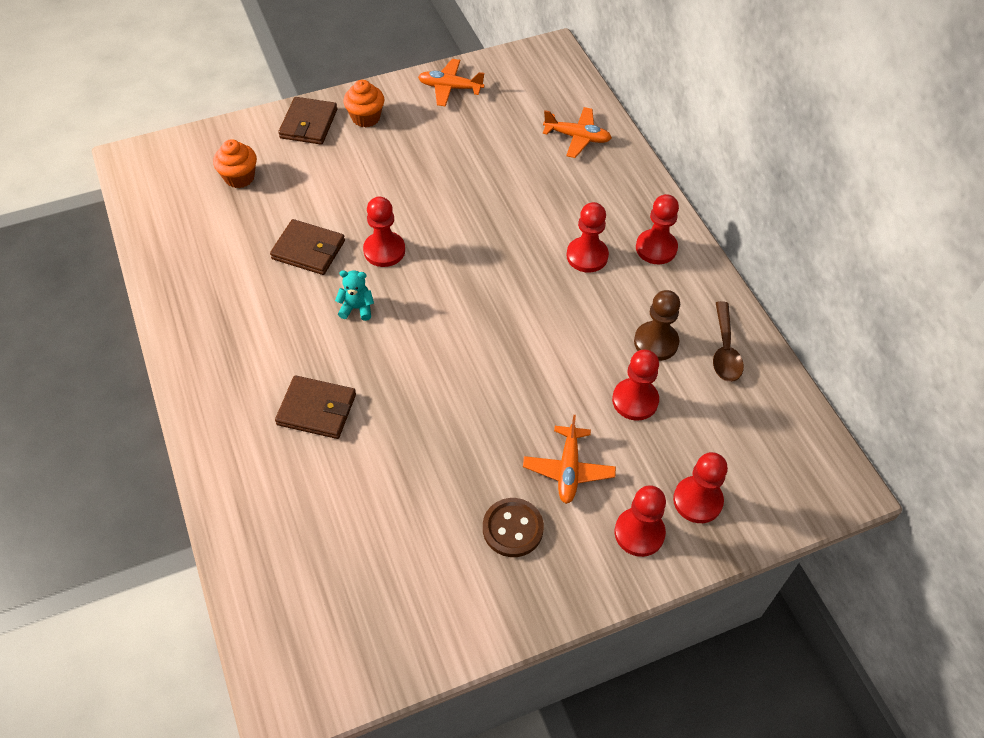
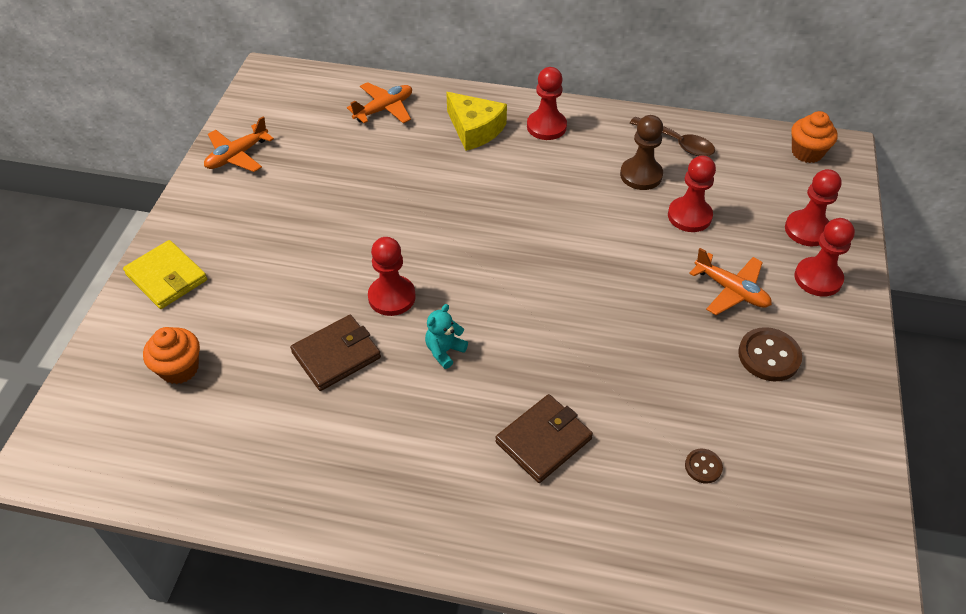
camera: 55 degrees left, 5 degrees down
(309, 124) = (167, 277): brown wallet -> yellow wallet
(361, 526) = (703, 467): none -> brown button
(366, 117) = (208, 231): orange cupcake -> orange cupcake (807, 152)
(587, 256) = (519, 169): red pawn -> none
(607, 204) = (475, 129): none -> yellow cheese

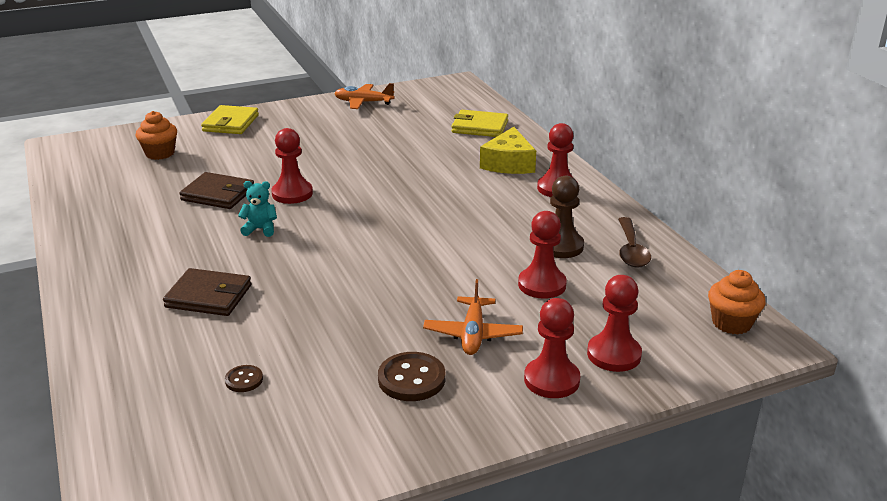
camera: 55 degrees right, 20 degrees down
(384, 109) = (480, 127): orange plane -> yellow wallet

